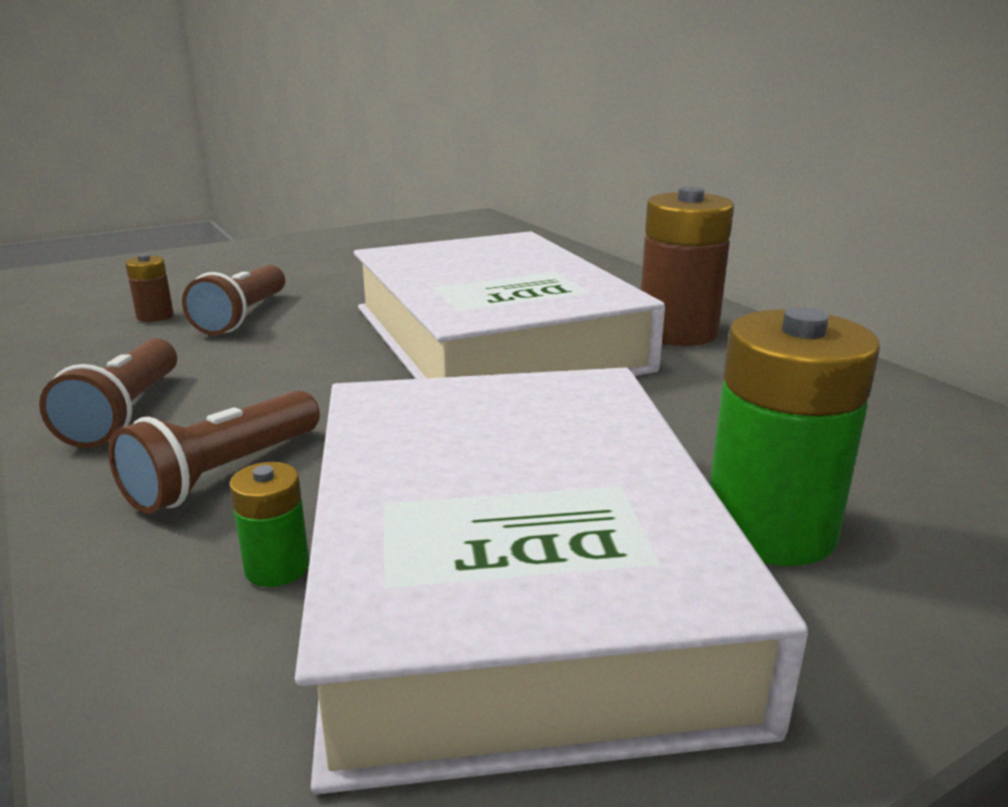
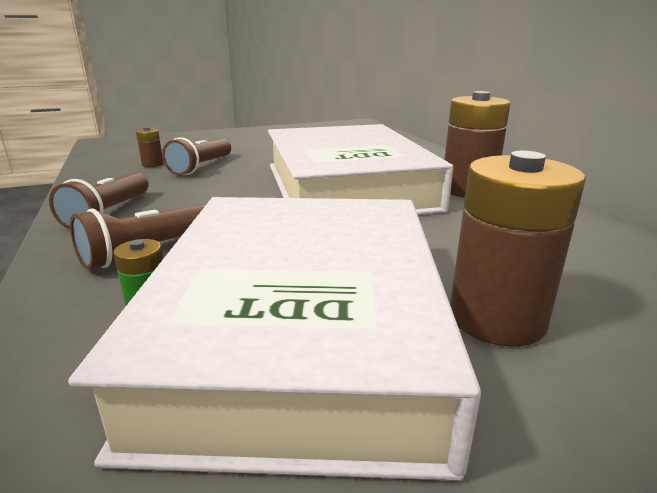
camera: 10 degrees right, 0 degrees up
(770, 529) = (497, 318): green battery -> brown battery

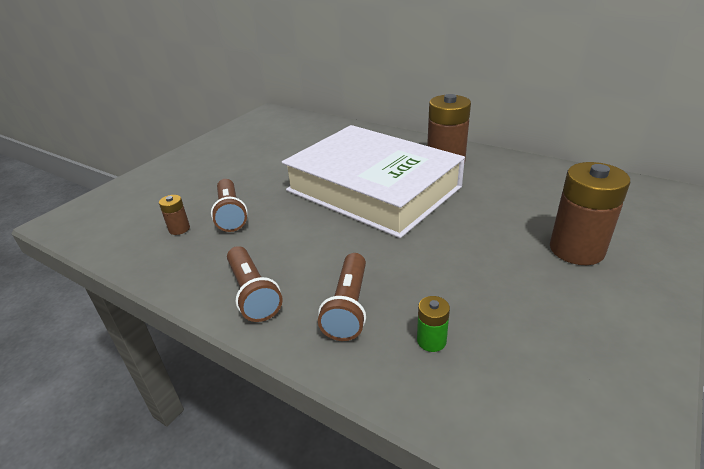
camera: 35 degrees left, 10 degrees up
(301, 329) = (517, 304): white book -> none

